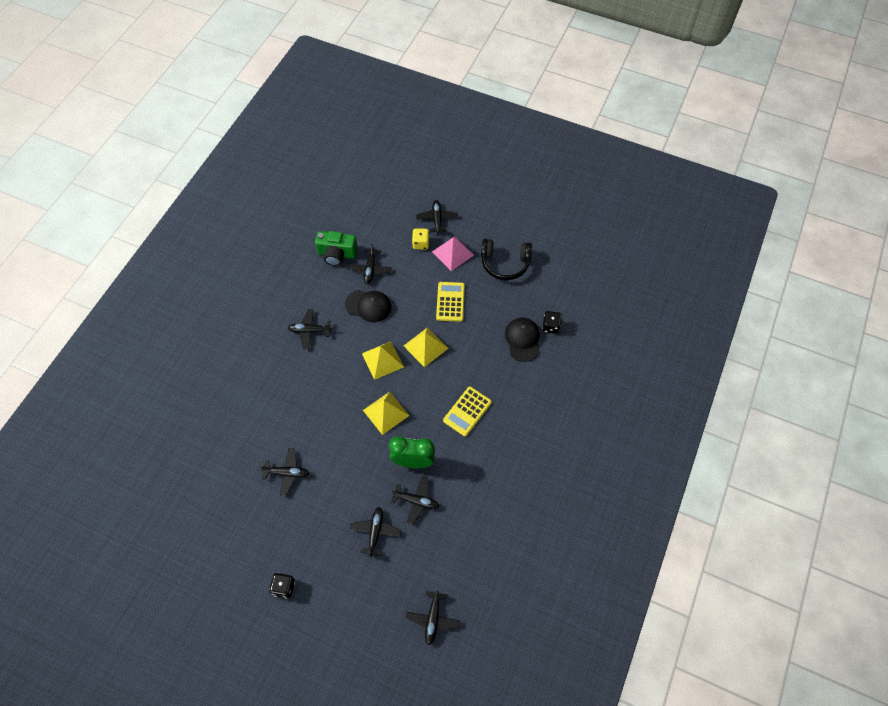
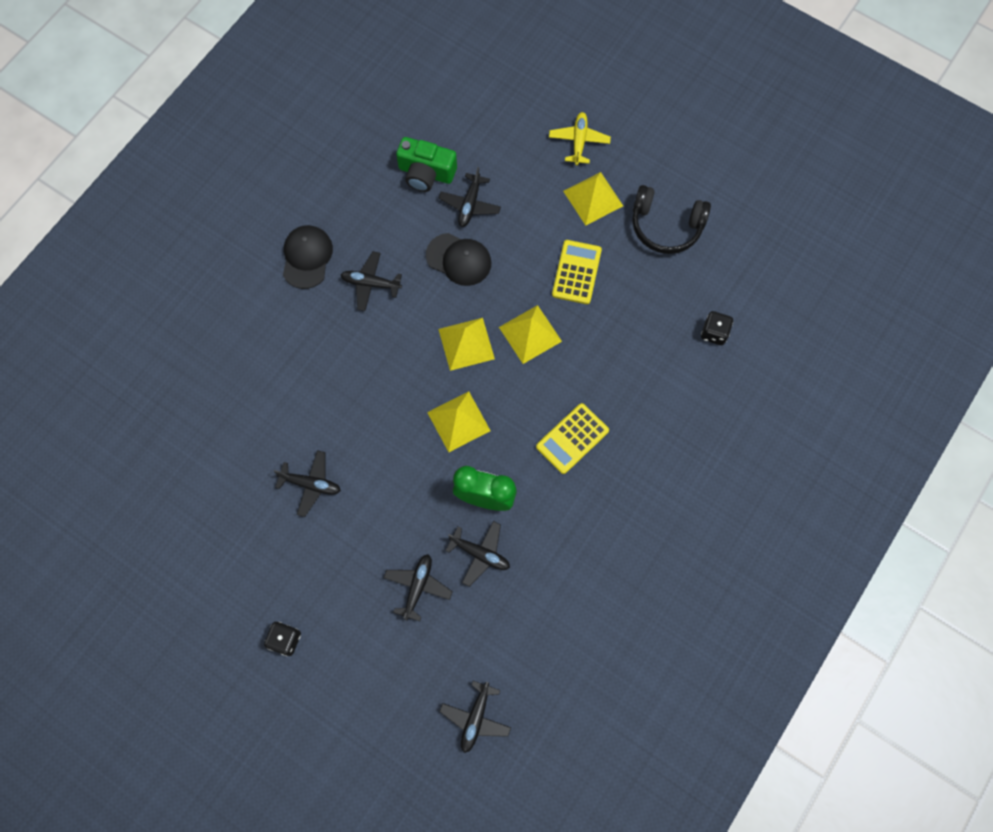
camera: 10 degrees right, 10 degrees up
(421, 243) = (549, 176): yellow dice -> none
(437, 219) = (579, 141): black plane -> yellow plane
(453, 253) = (593, 198): pink pyramid -> yellow pyramid
(523, 340) = (670, 346): black cap -> black cap (307, 257)

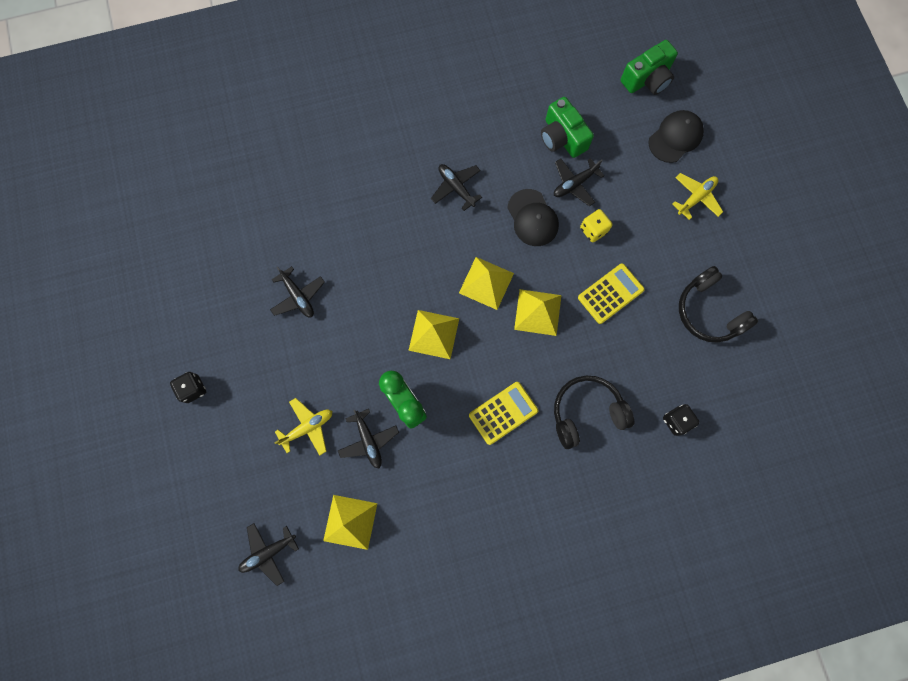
camera: 40 degrees right, 5 degrees up
(307, 257) = (428, 135): black cap -> black cap (675, 137)
(418, 587) = (308, 427): black plane -> yellow plane
(456, 72) = (647, 79): none -> green camera
(518, 231) = (593, 230): none -> yellow dice
(572, 439) = (503, 413): yellow calculator -> yellow calculator turned 150 degrees clockwise
(593, 198) = (670, 248): yellow pyramid -> yellow pyramid (350, 522)
(639, 383) = (586, 412): none -> black headphones

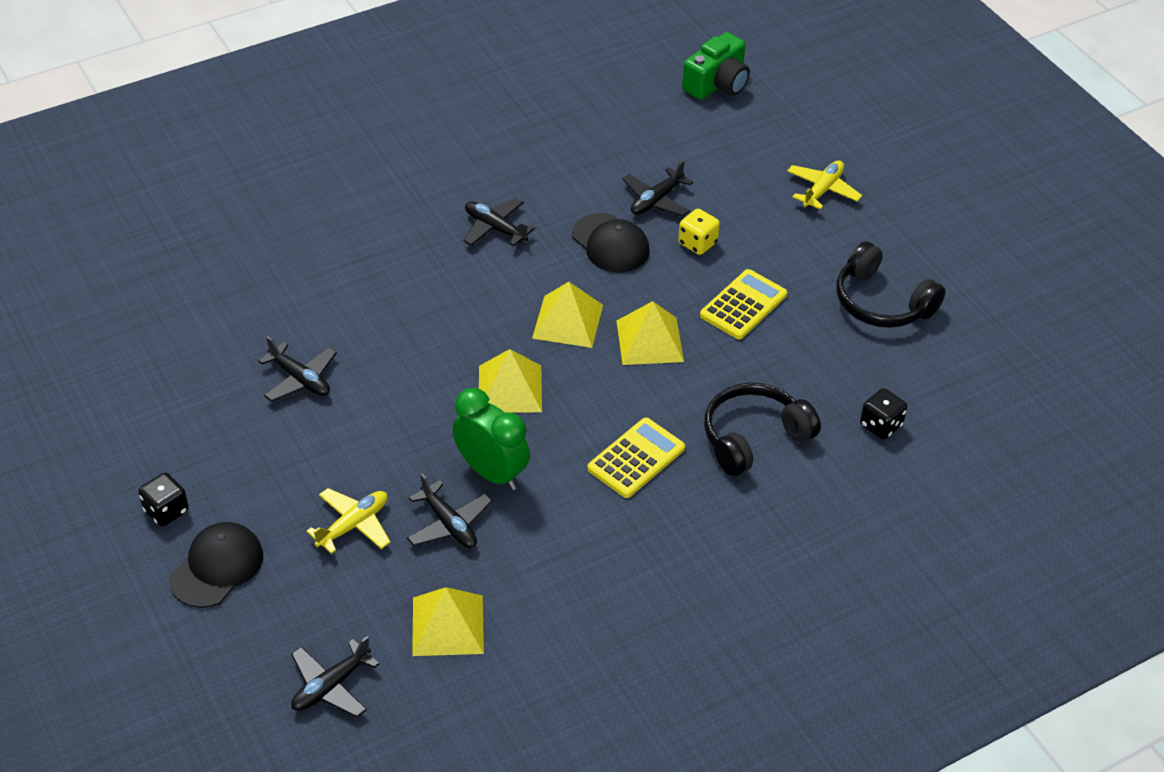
camera: 15 degrees left, 30 degrees down
(562, 137) = (624, 156): green camera -> none
(675, 137) = (774, 135): black cap -> black cap (217, 567)

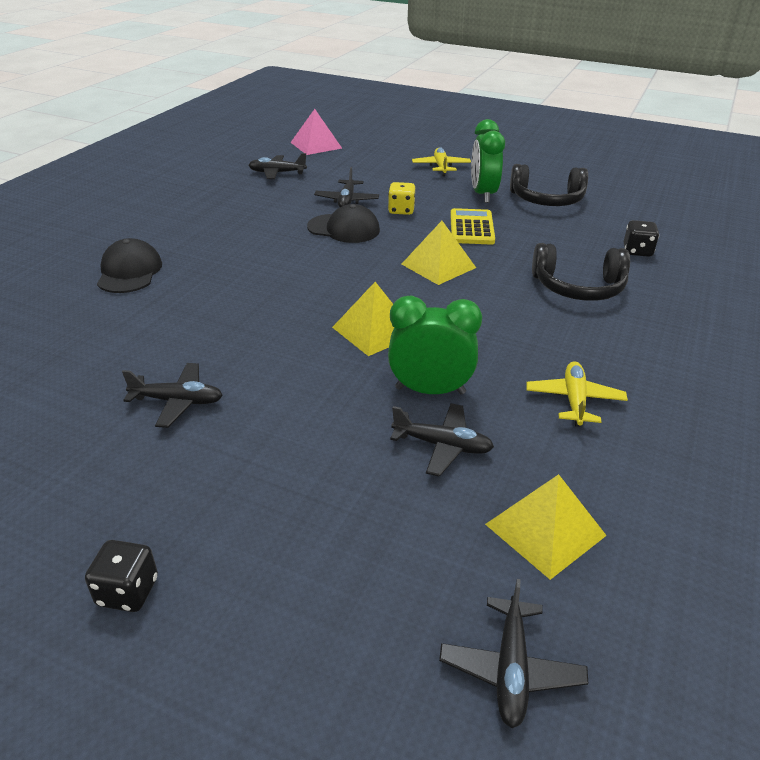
camera: 35 degrees left, 10 degrees down
(217, 567) = (247, 618): black cap -> black cap (129, 272)
(353, 525) = (356, 492): yellow plane -> yellow plane (574, 400)
(495, 228) = (248, 248): black plane -> black plane (277, 173)
(567, 321) = (367, 277): yellow pyramid -> none
(636, 458) = (523, 332): yellow calculator -> none
(717, 84) = (316, 145): green camera -> pink pyramid
(753, 437) = (578, 287): black headphones -> black headphones turned 105 degrees counterclockwise
(817, 260) = (483, 195): none -> green clock

